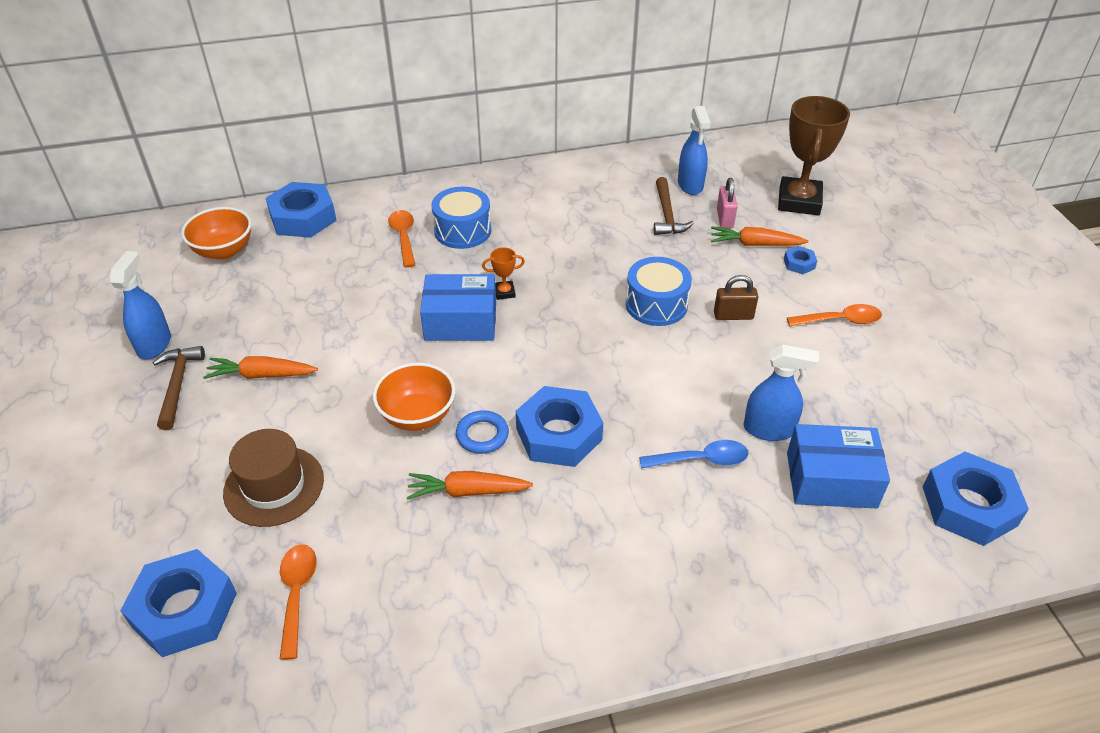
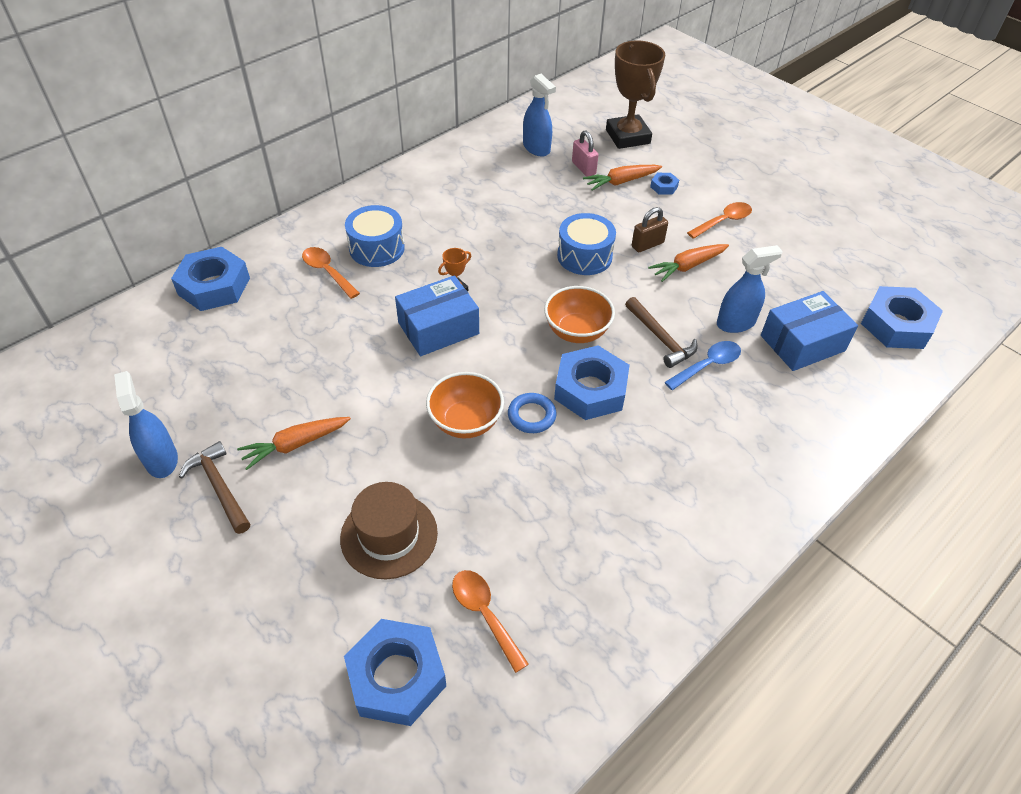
camera: 30 degrees left, 5 degrees up
(224, 251) = (158, 345): orange bowl -> orange bowl (577, 331)
(467, 491) = (556, 466): orange carrot -> orange carrot (687, 266)
(667, 215) = (537, 179): brown hammer -> brown hammer (660, 338)

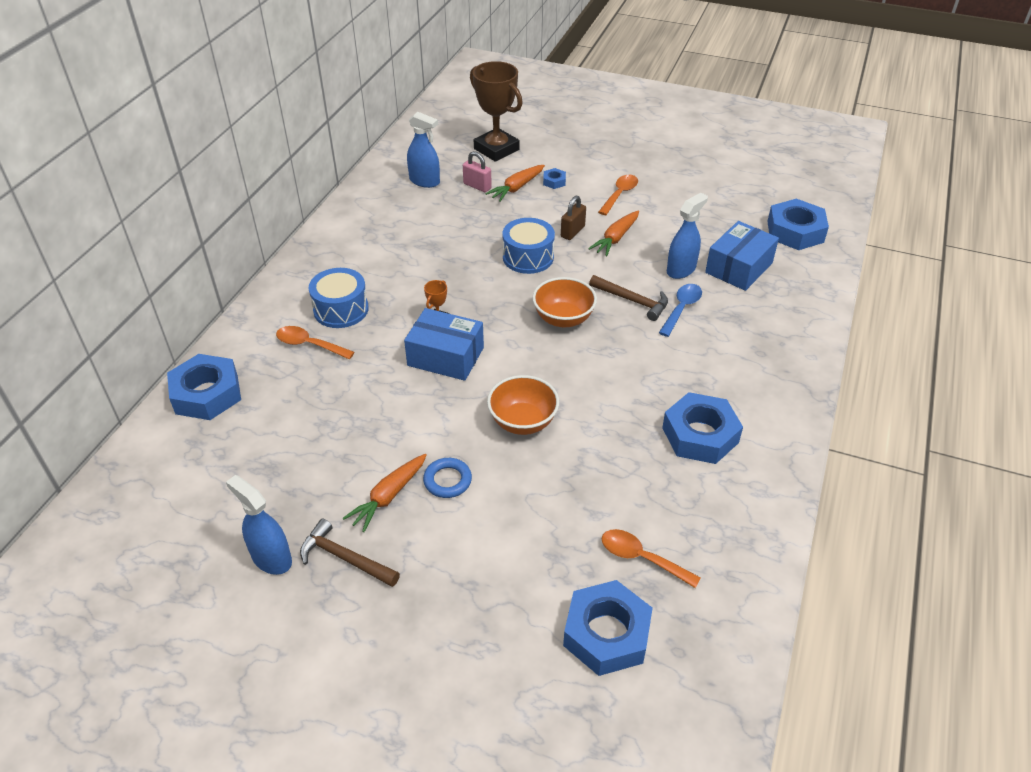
camera: 25 degrees left, 5 degrees down
(389, 535) = (523, 533): brown hat -> none
(438, 328) = (445, 356): blue box -> blue box turned 75 degrees clockwise
(531, 416) = (573, 396): blue ring -> blue ring (447, 480)
(590, 389) = (605, 359): blue nut -> blue nut (700, 435)

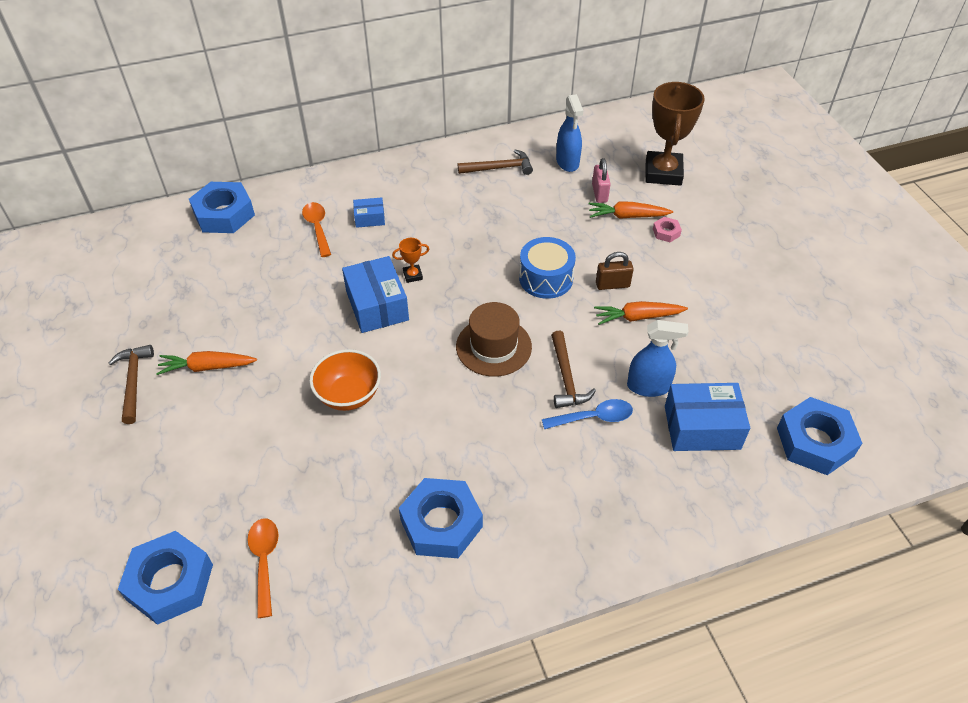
camera: 50 degrees right, 5 degrees up
(271, 558) = (107, 345): blue spray bottle -> none
(341, 309) = (369, 218): blue drum -> blue box
(383, 214) = (499, 168): none -> brown hammer
(447, 480) = (249, 389): blue ring -> none
(554, 181) = (666, 232): blue nut -> pink nut
(563, 319) = (493, 346): orange bowl -> brown hat
(619, 194) = (703, 283): orange spoon -> none

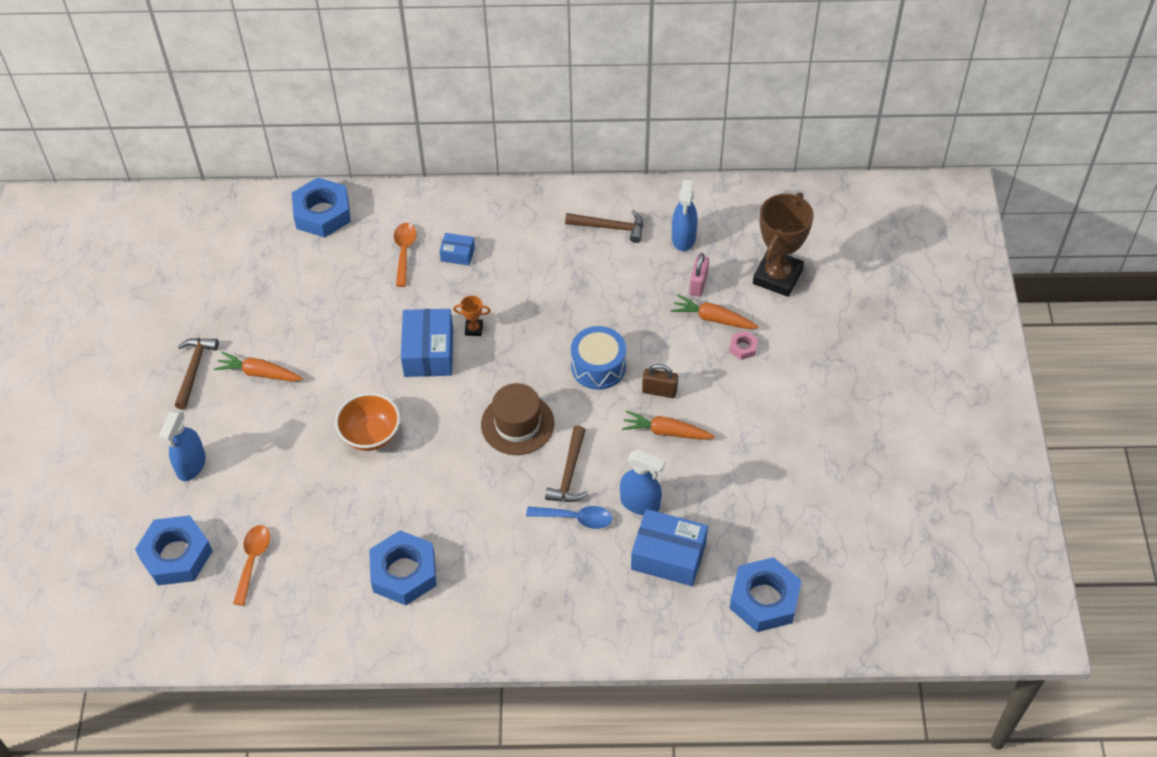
camera: 20 degrees right, 5 degrees up
(159, 478) = (191, 465): none -> blue spray bottle

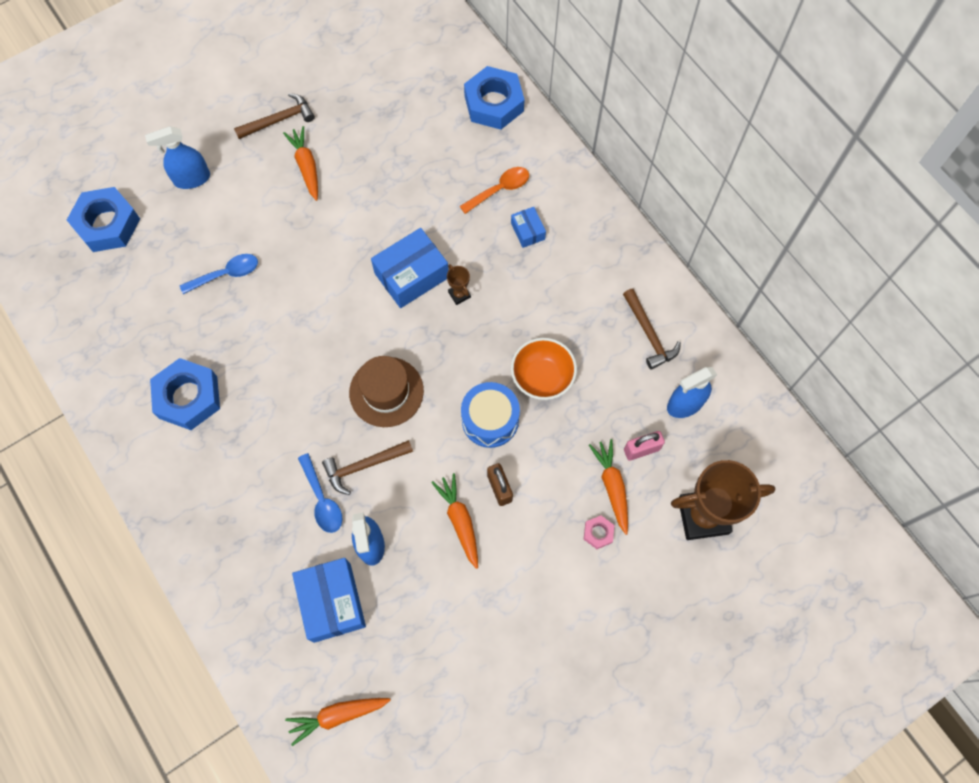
camera: 55 degrees right, 15 degrees up
(253, 560) = (134, 280): orange spoon -> none
(310, 485) = (226, 274): none -> blue spoon
(371, 435) = (301, 286): orange bowl -> orange bowl (542, 378)
(474, 329) = (459, 294): orange trophy -> brown trophy
(764, 599) = (338, 715): blue nut -> orange carrot

